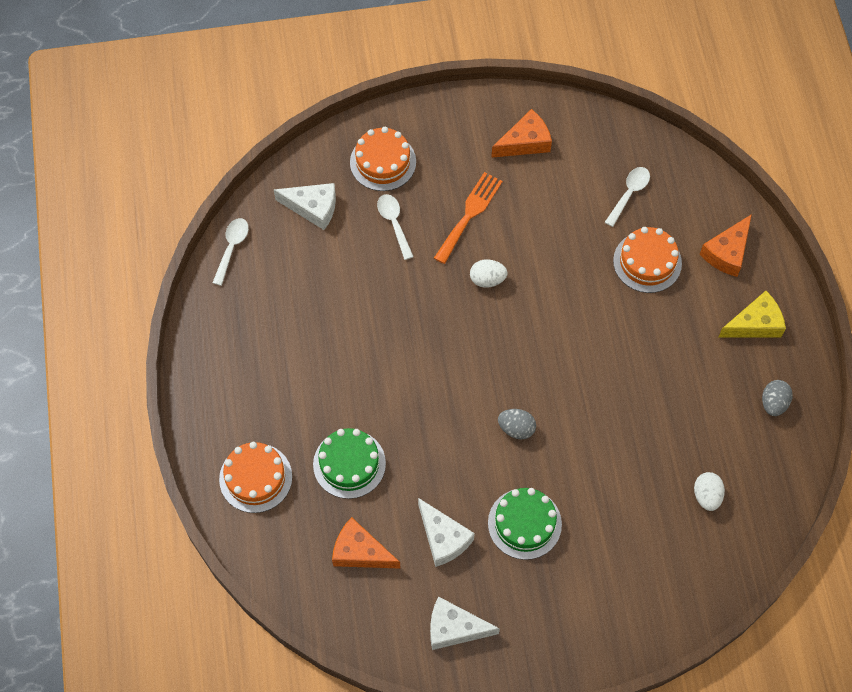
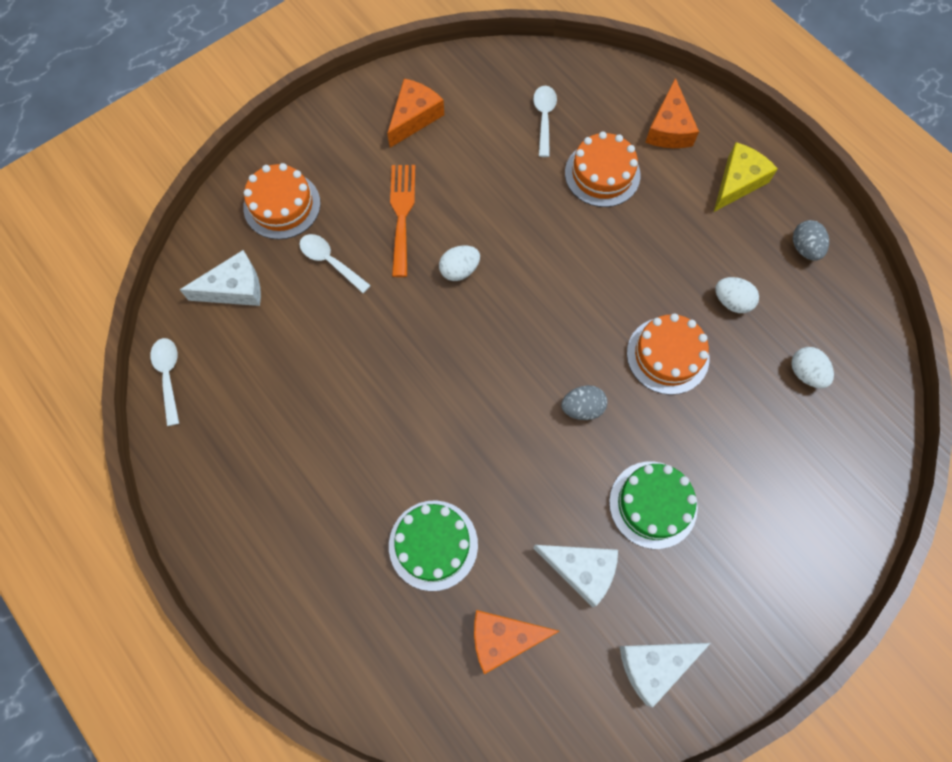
camera: 30 degrees left, 5 degrees up
(255, 478) = (339, 621): orange cake -> orange cake (667, 355)
(685, 413) = (731, 301): none -> white egg

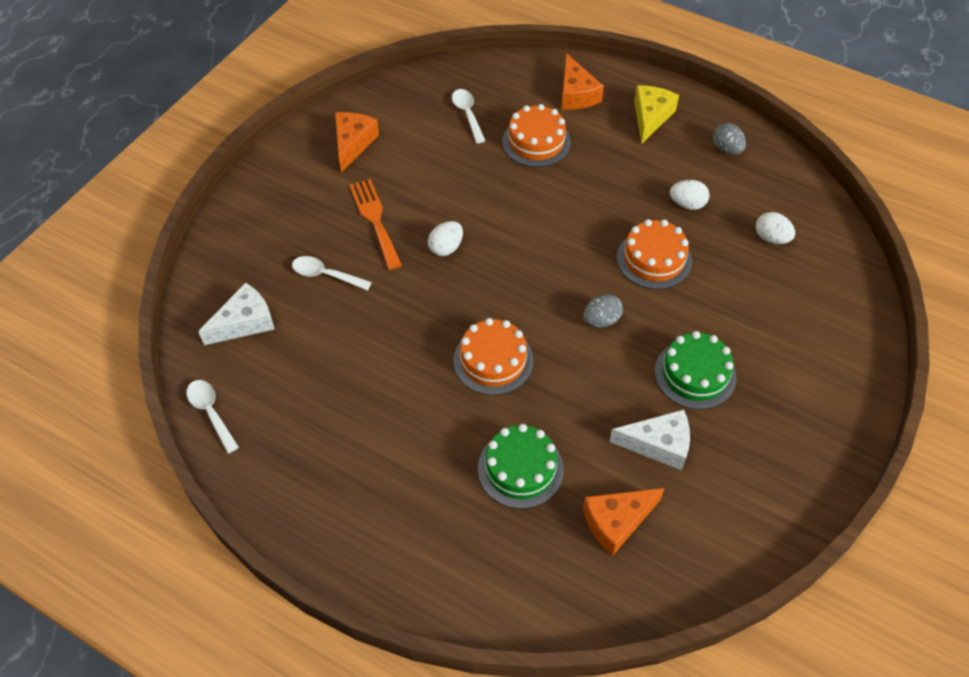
camera: 20 degrees left, 15 degrees down
(282, 205) = (261, 244): orange cake -> orange cake (493, 360)
(654, 665) = (755, 497): white cheese -> none

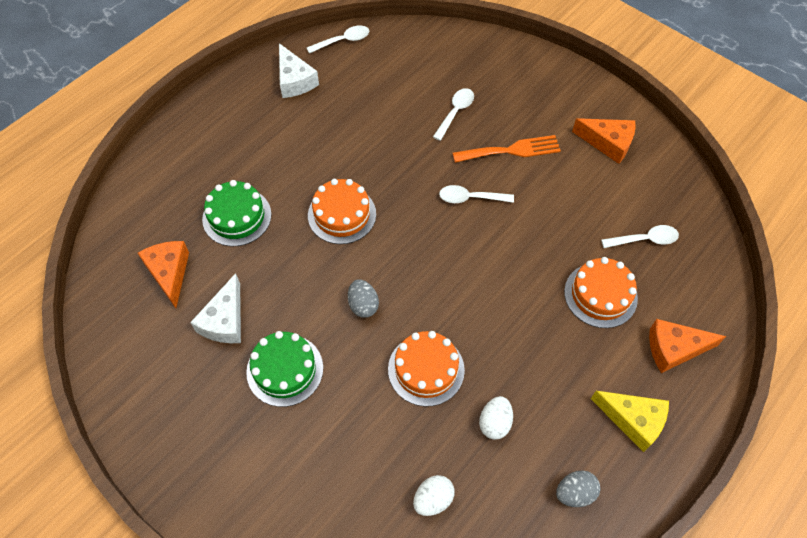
camera: 100 degrees right, 5 degrees up
(244, 322) = (418, 61): white cheese -> white cheese (294, 80)
(446, 248) = (470, 198): white egg -> white spoon

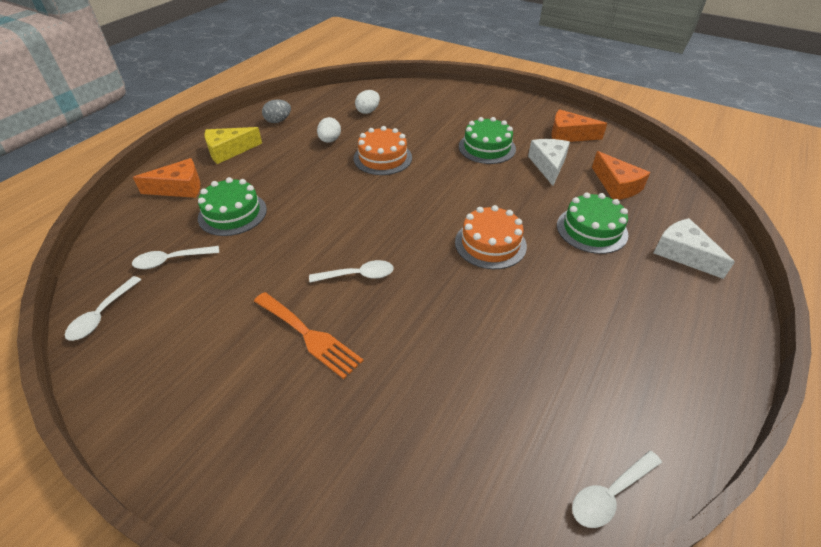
camera: 170 degrees right, 15 degrees down
(294, 80) = (639, 397): white cheese -> white cheese (683, 254)
(363, 305) = (443, 185): grey egg -> none
(455, 112) = (388, 380): white spoon -> white spoon (102, 315)
(511, 150) = (309, 336): orange fork -> orange fork turned 120 degrees counterclockwise
(600, 295) = (232, 213): orange cake -> green cake
(608, 143) = (174, 365): orange cheese -> orange cheese (569, 135)
(633, 420) = (229, 151): yellow cheese -> yellow cheese turned 45 degrees counterclockwise

